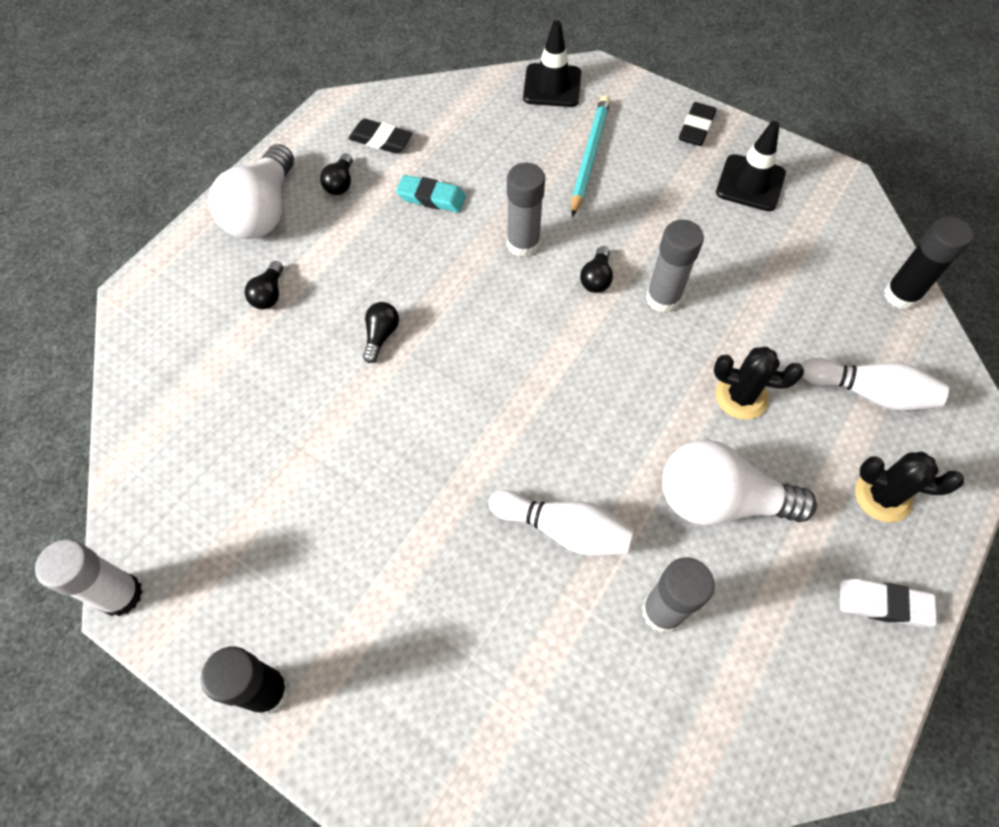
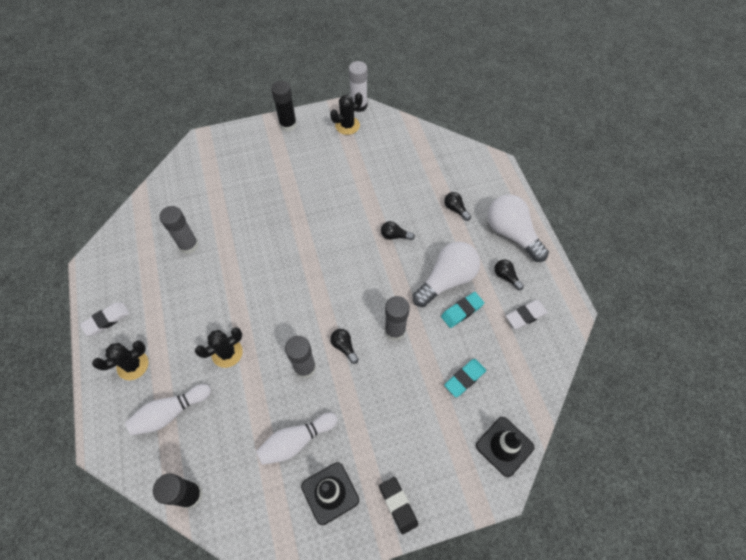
camera: 130 degrees right, 0 degrees up
(192, 574) = (347, 125): none -> black cactus
(381, 140) = (525, 315): black eraser -> white eraser
(381, 336) = (394, 236): black light bulb -> black light bulb turned 135 degrees clockwise
(514, 150) = (464, 378): none -> turquoise eraser
(564, 529) = (248, 238): white bowling pin -> white bowling pin (296, 441)
(589, 157) = (427, 416): turquoise pencil -> none
(719, 500) = (200, 300): white light bulb -> white light bulb (446, 280)

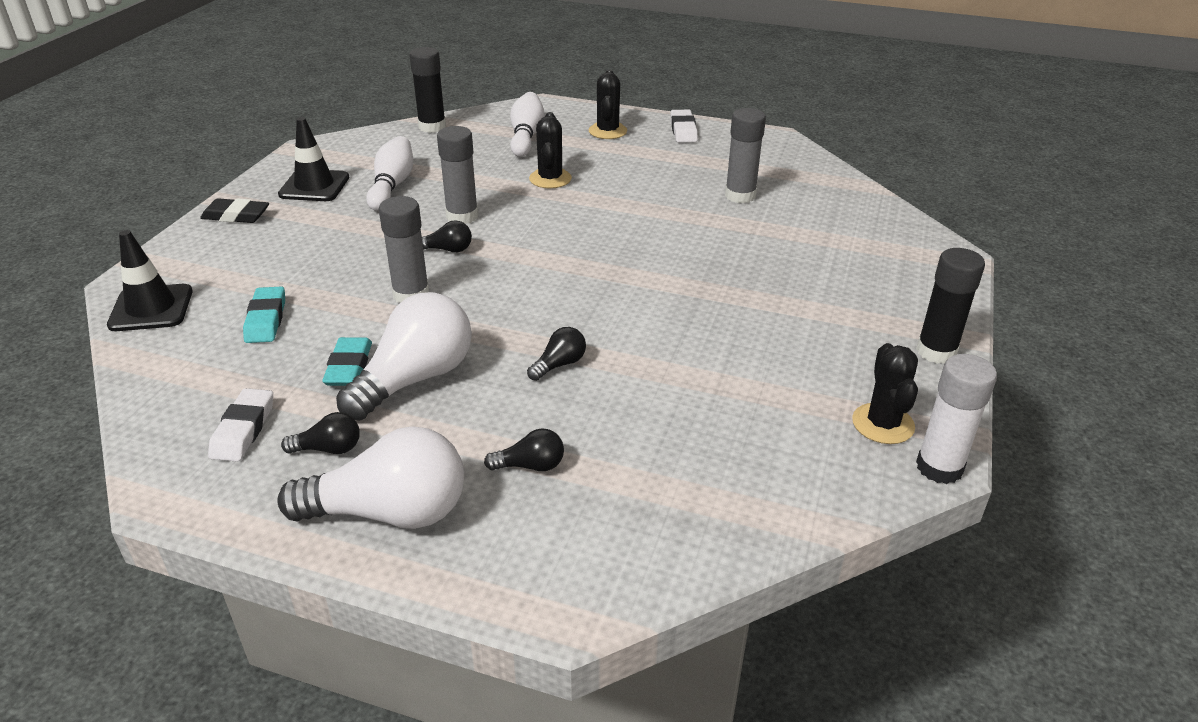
camera: 125 degrees right, 25 degrees down
(446, 280) = (415, 379): white light bulb -> white light bulb turned 135 degrees counterclockwise

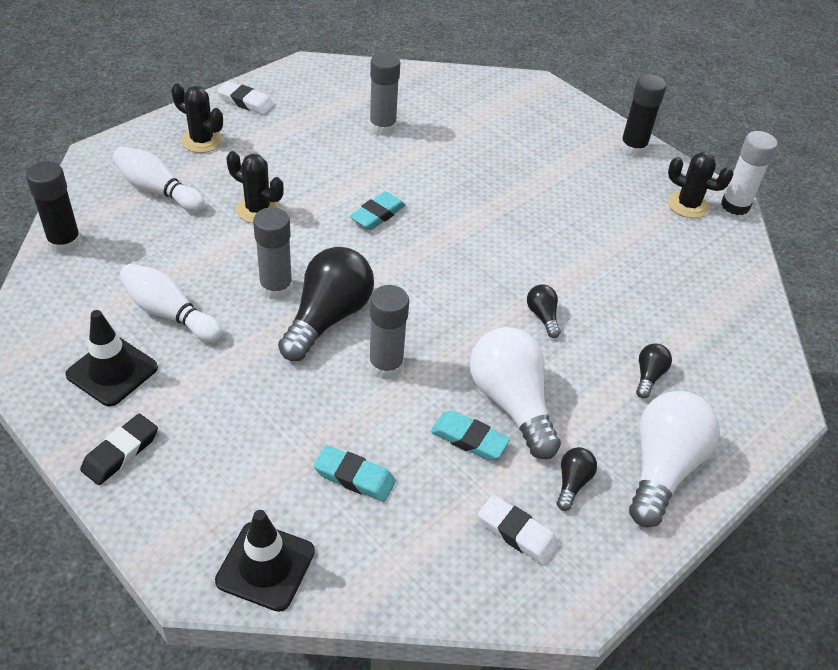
camera: 65 degrees left, 10 degrees up
(447, 250) = (328, 317): black light bulb -> black light bulb, size x2.19
(609, 231) = (377, 215): none -> turquoise eraser

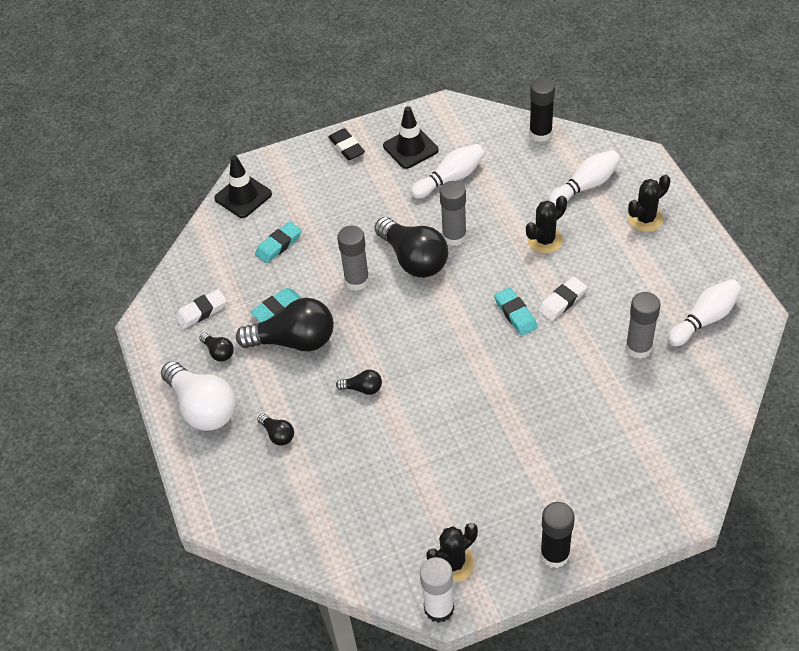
camera: 120 degrees right, 5 degrees up
(246, 102) = (699, 256): white eraser -> white eraser (562, 301)
(329, 92) = (704, 319): none -> white bowling pin
(511, 403) = (294, 341): white light bulb -> black light bulb

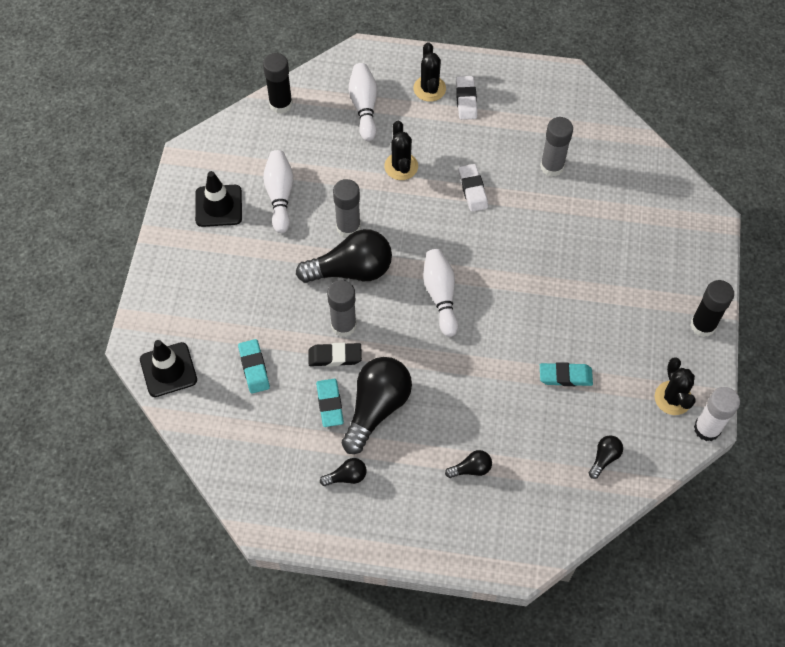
camera: 65 degrees left, 10 degrees up
(201, 311) = (287, 470): white eraser -> white eraser (466, 100)
(203, 407) = (401, 518): white light bulb -> none
(347, 147) = (175, 254): black eraser -> black eraser (335, 356)
(363, 388) = (465, 379): black light bulb -> black light bulb (604, 458)
(515, 314) = (463, 228): turquoise eraser -> turquoise eraser (565, 376)
(704, 319) = (553, 111): white bowling pin -> white bowling pin (440, 296)

